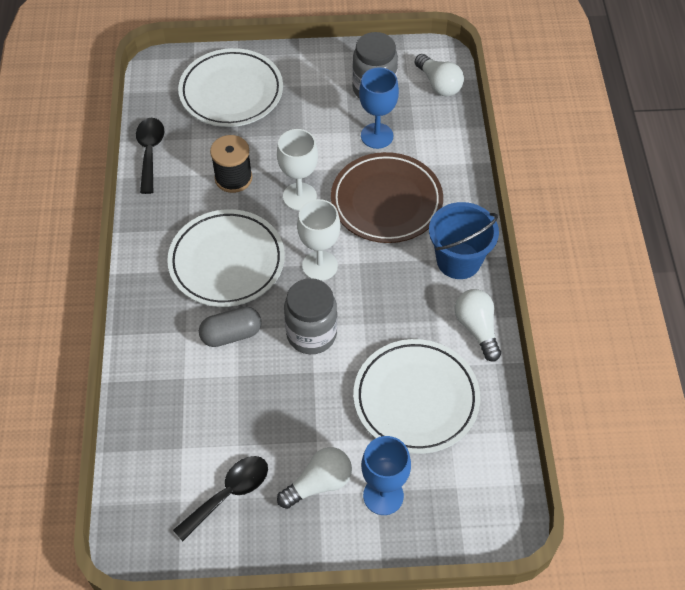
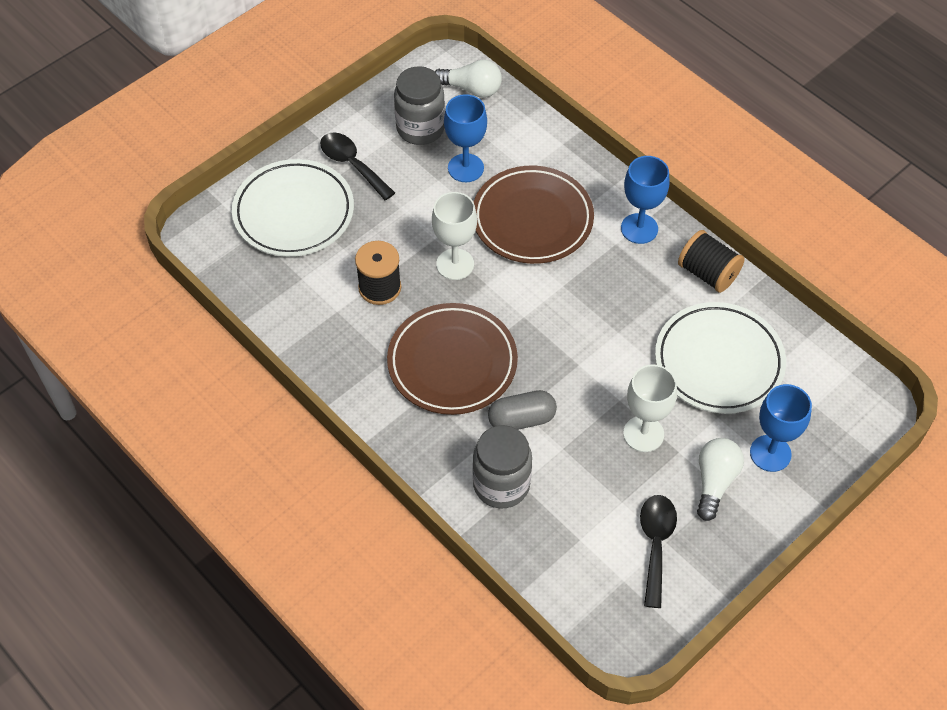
camera: 40 degrees left, 0 degrees up
(150, 152) = (277, 316): black spoon -> black spoon (352, 164)
(227, 262) = (452, 363): white plate -> brown plate
(231, 334) = (521, 419): grey capsule -> grey capsule turned 45 degrees clockwise
(311, 334) = (586, 371): grey jar -> grey jar (501, 485)
(320, 266) = (534, 310): white goblet -> white goblet (643, 434)
(458, 260) = (639, 228): blue bucket -> blue goblet
(477, 328) = (708, 273): white light bulb -> black spool

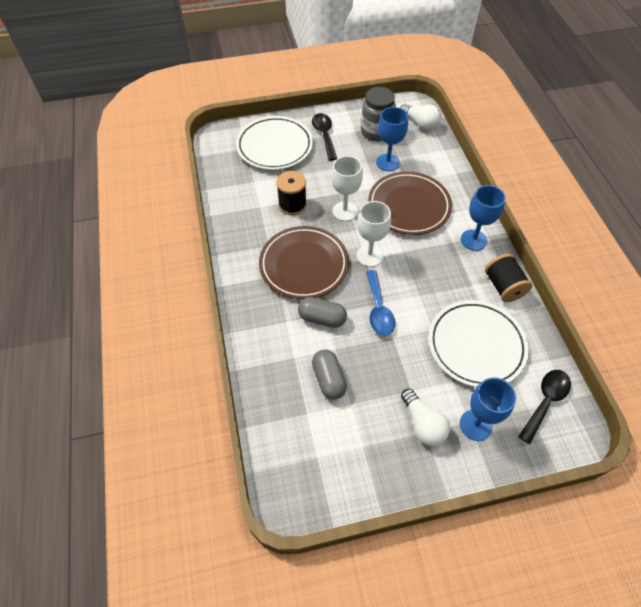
camera: 30 degrees right, 0 degrees up
(501, 485) = (281, 352): grey jar -> none
(578, 488) = (329, 379): none -> grey capsule
(582, 374) = (378, 310): none -> blue spoon
(643, 434) = (394, 367): white goblet -> white goblet (369, 255)
(656, 544) = (355, 444): black spoon -> black spoon (545, 401)
(714, 482) = (423, 424): white light bulb -> white light bulb turned 105 degrees clockwise

